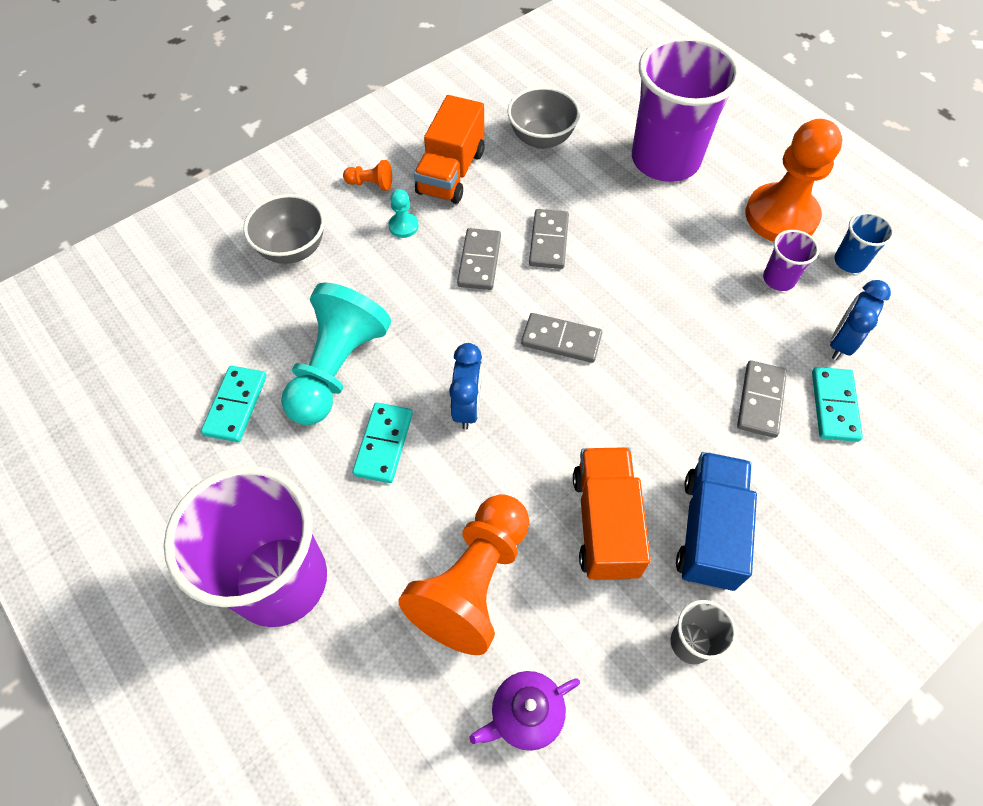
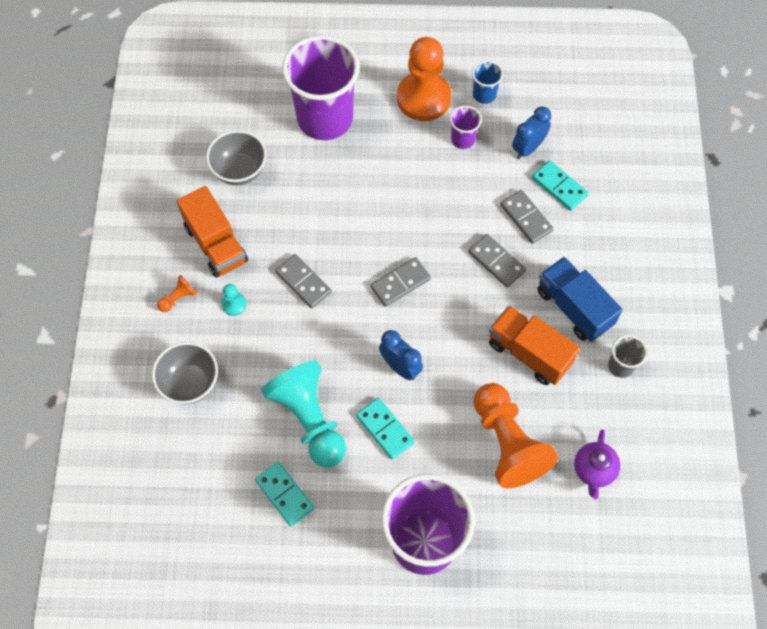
camera: 50 degrees left, 5 degrees up
(548, 241) = (324, 233): grey domino -> grey domino (496, 262)
(841, 343) = (528, 148): blue clock -> blue clock turned 60 degrees clockwise

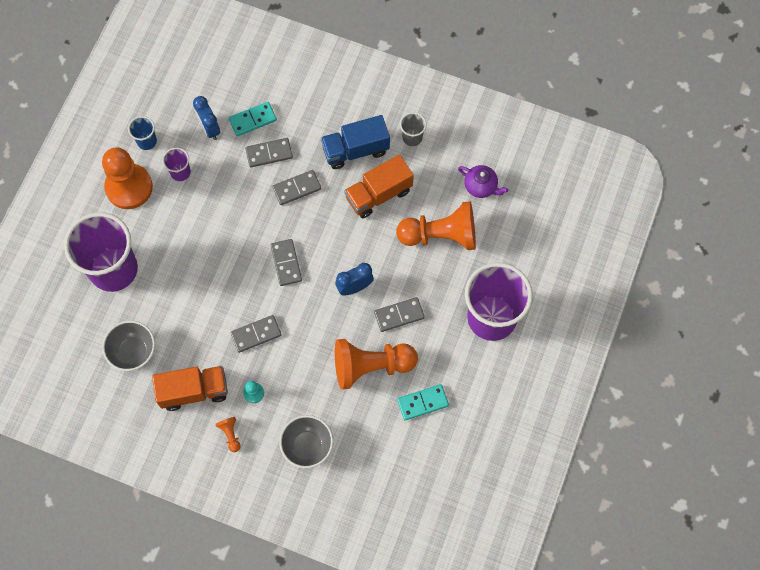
camera: 70 degrees left, 5 degrees up
(309, 419) = (371, 366): turquoise pawn -> orange pawn
(385, 429) = (399, 315): turquoise domino -> grey domino

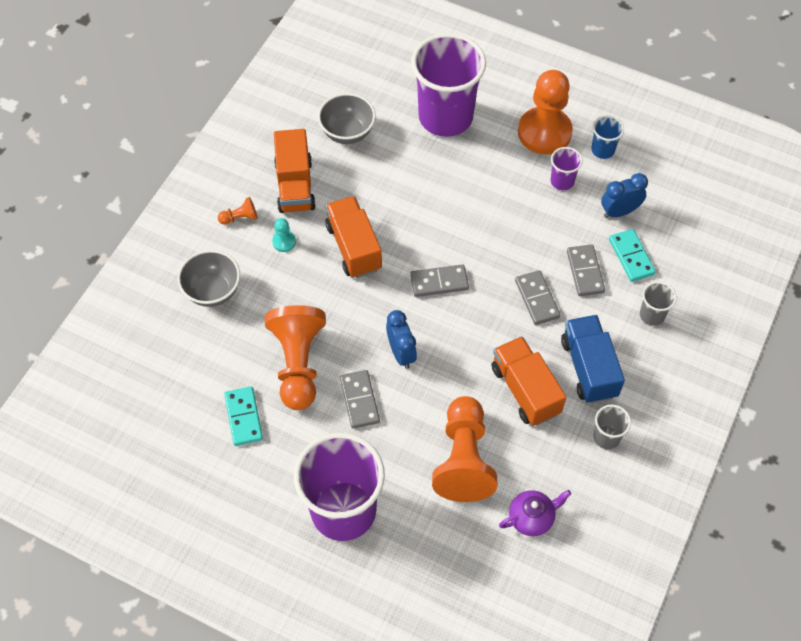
camera: 95 degrees right, 10 degrees down
(256, 334) = (353, 247): grey domino -> orange truck
(305, 106) = (652, 315): none -> grey cup
(481, 186) = (532, 518): purple teapot -> purple teapot turned 150 degrees counterclockwise

